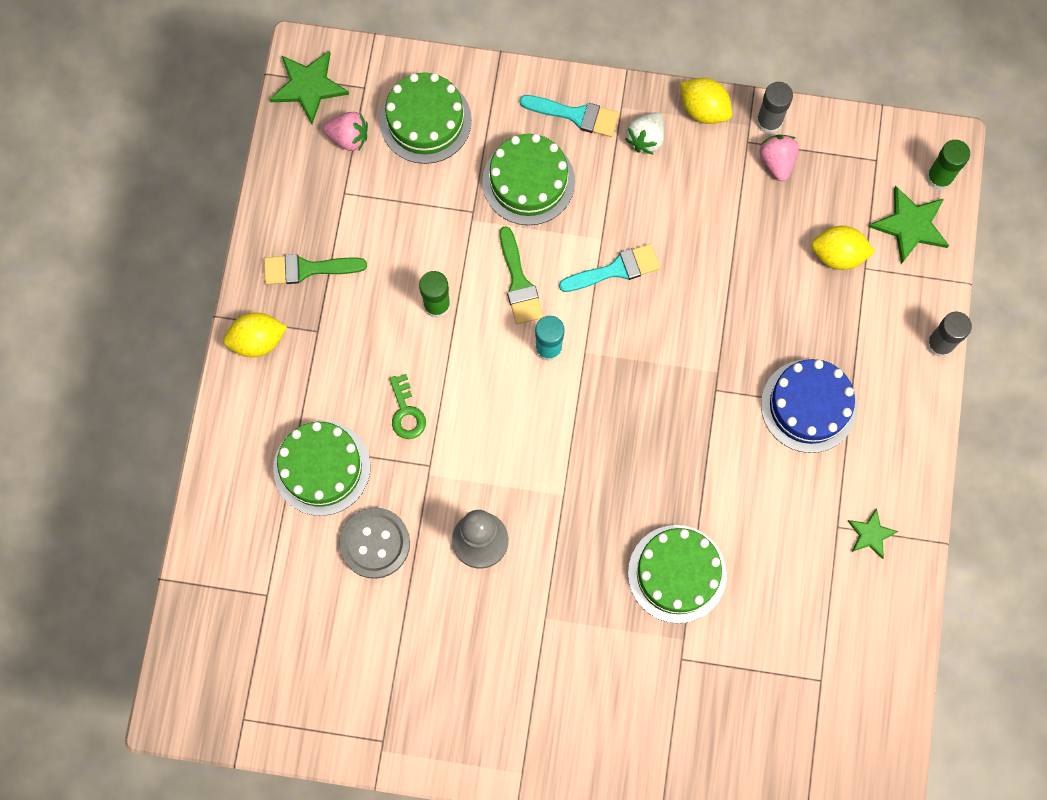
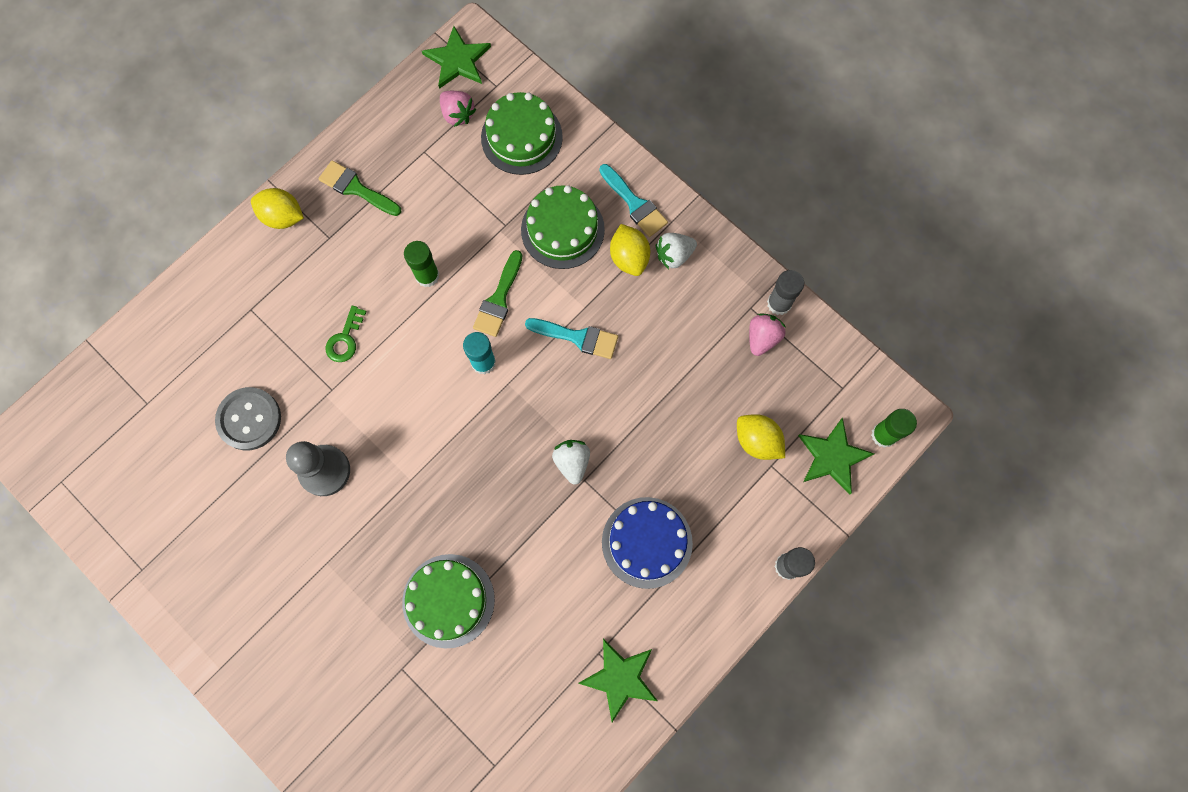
camera: 35 degrees right, 0 degrees up
(322, 468) = (255, 338): green cake -> none
(693, 382) = (572, 462): none -> white strawberry
(703, 109) = (735, 262): yellow lemon -> yellow lemon (629, 257)
(870, 534) = (620, 678): green star -> green star, size x1.66

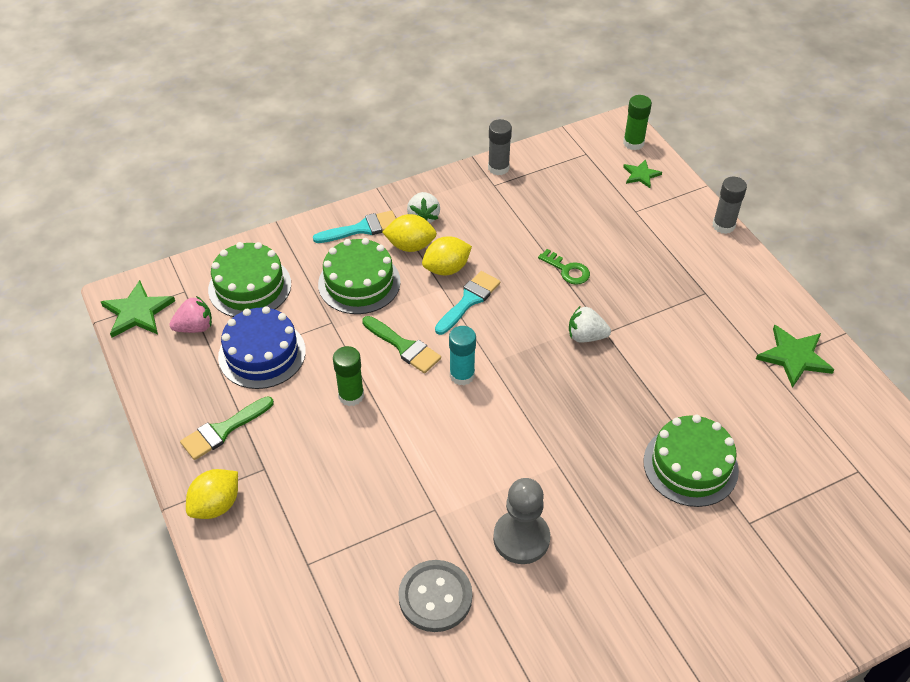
camera: 70 degrees left, 25 degrees down
(345, 339) = (385, 483): green key -> green key (567, 270)
(647, 542) = (677, 306): blue cake -> blue cake (262, 354)
(757, 441) = (611, 213): yellow lemon -> yellow lemon (446, 269)
(762, 338) = (524, 185): pink strawberry -> none
(832, 457) = (641, 175): green star -> green star, size x0.60

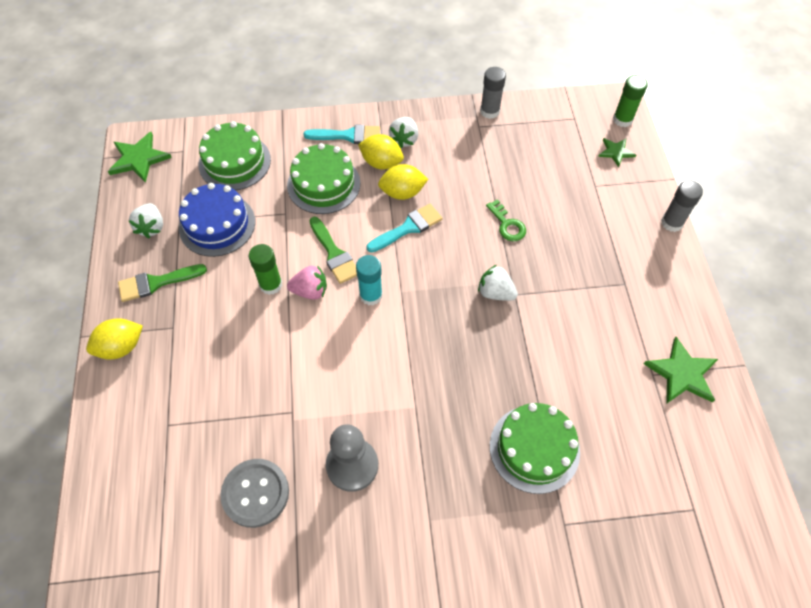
camera: 20 degrees right, 10 degrees up
(188, 377) = (151, 227): none -> white strawberry
(195, 327) = (176, 185): pink strawberry -> pink strawberry (310, 291)

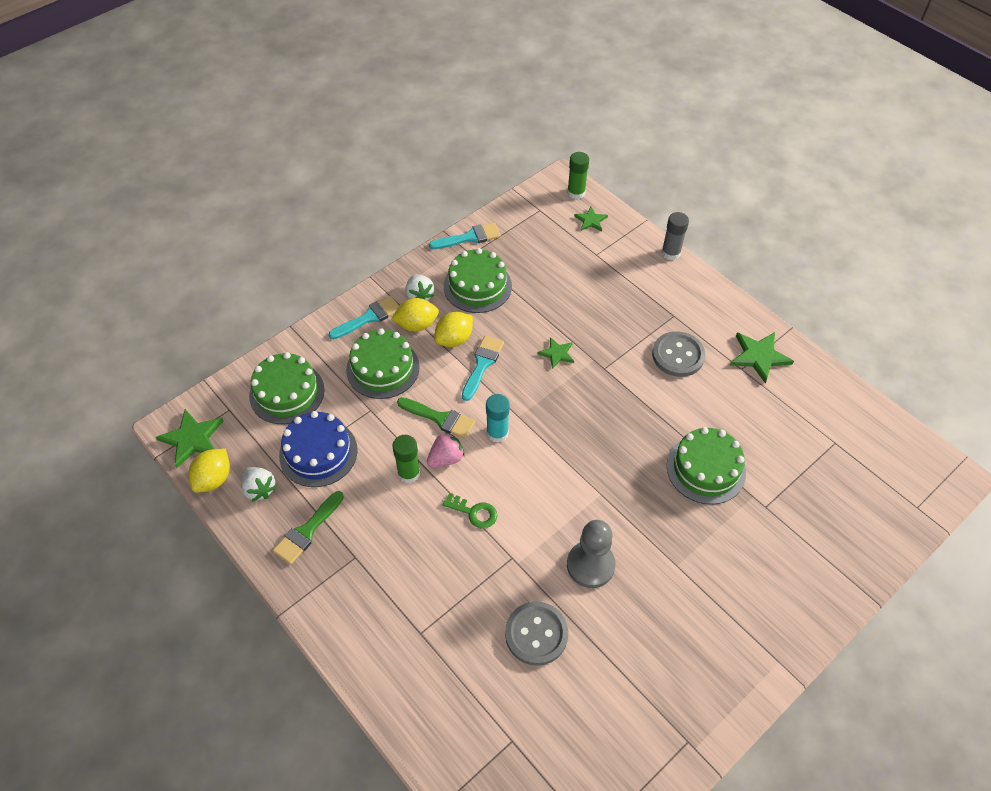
camera: 35 degrees left, 5 degrees down
(121, 347) = (323, 600): yellow lemon -> yellow lemon (214, 479)
(461, 157) = (477, 286): none -> green cake
(482, 256) = (557, 353): none -> green star
(489, 111) = (469, 237): grey glue stick -> turquoise brush
(495, 292) = (589, 375): white strawberry -> none
(507, 224) = (556, 319): green key -> green key (474, 512)
(597, 324) = (678, 355): none -> grey button

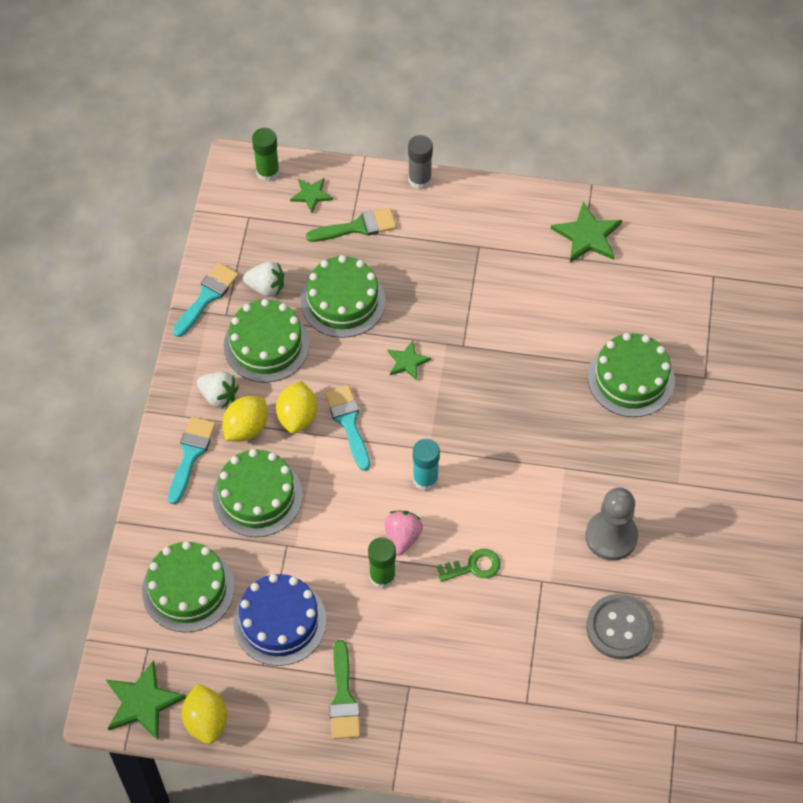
camera: 40 degrees left, 5 degrees up
(259, 489) = (260, 696): white strawberry -> white strawberry (266, 287)
(440, 418) = (360, 504): green brush -> green brush (357, 227)
(550, 291) = (343, 301): none -> green cake
(678, 355) = (517, 285): grey button -> none

